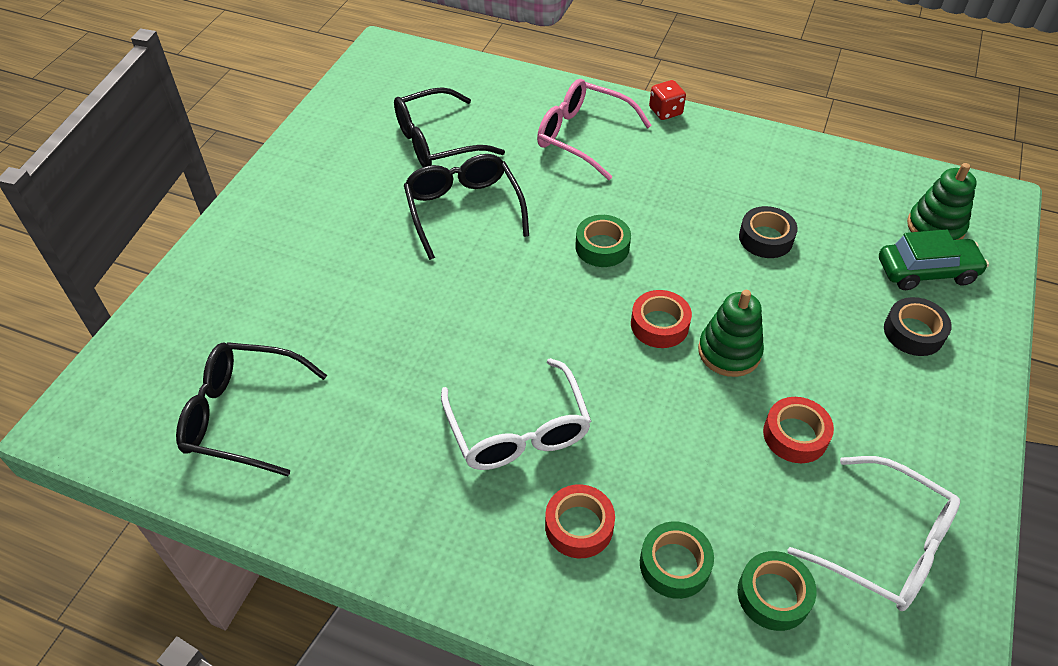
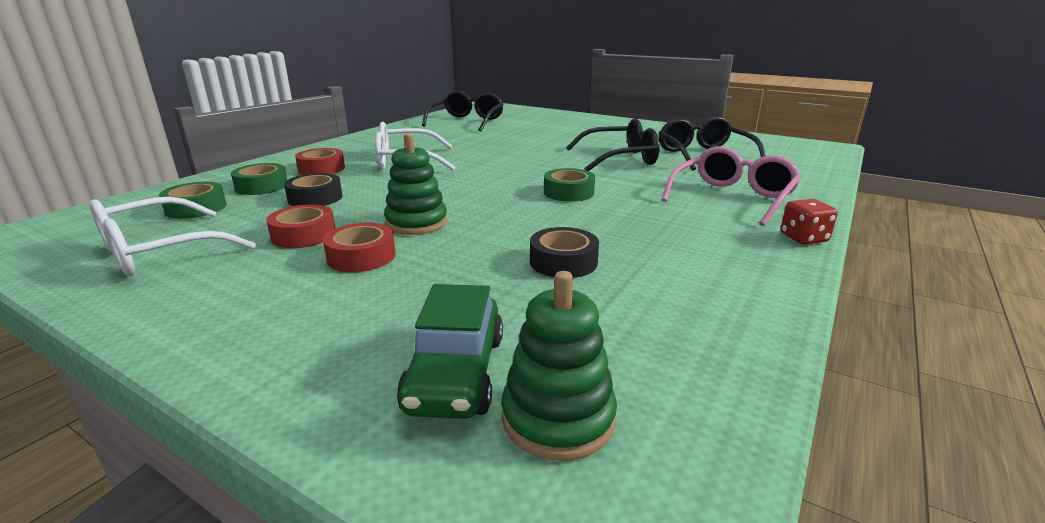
camera: 100 degrees right, 25 degrees down
(659, 325) = (466, 202): red tape -> red tape (361, 256)
(913, 332) = (356, 328): black tape -> black tape (315, 198)

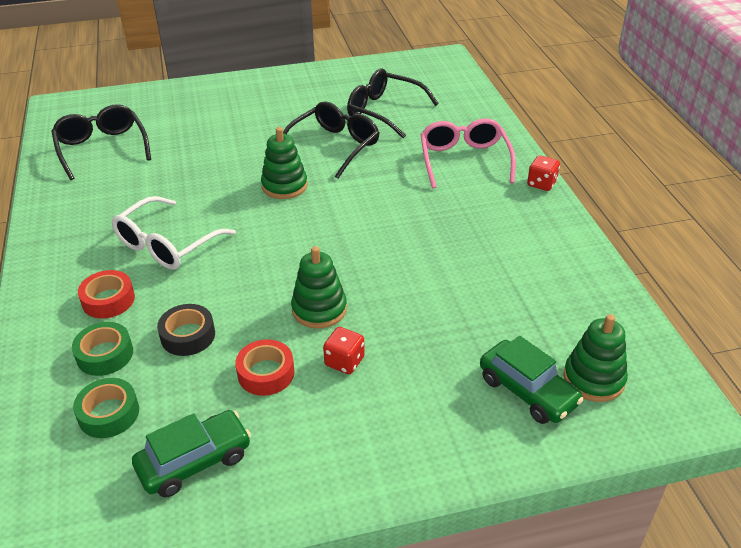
camera: 45 degrees left, 15 degrees up
(160, 251) = (195, 461): white glasses -> green car
(361, 256) = (344, 361): red tape -> red dice
(539, 163) = (284, 186): none -> green stacking toy
(563, 262) = (460, 284): black tape -> none
(568, 192) = (362, 212): green tape -> none

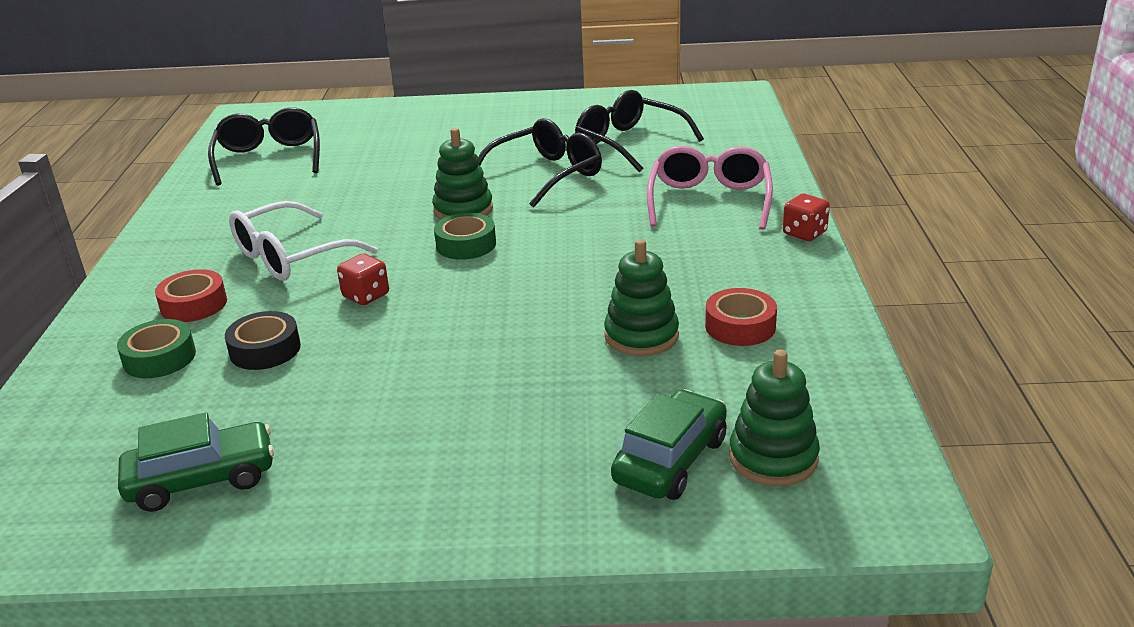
camera: 15 degrees right, 10 degrees down
(109, 413) = (131, 417): green tape -> green tape (466, 245)
(266, 373) = (337, 399): red tape -> red tape (740, 326)
(319, 309) = (439, 340): green stacking toy -> green stacking toy (641, 336)
(344, 361) = (441, 398): red dice -> red dice (366, 296)
(527, 391) = (670, 460): green car -> green car turned 120 degrees counterclockwise

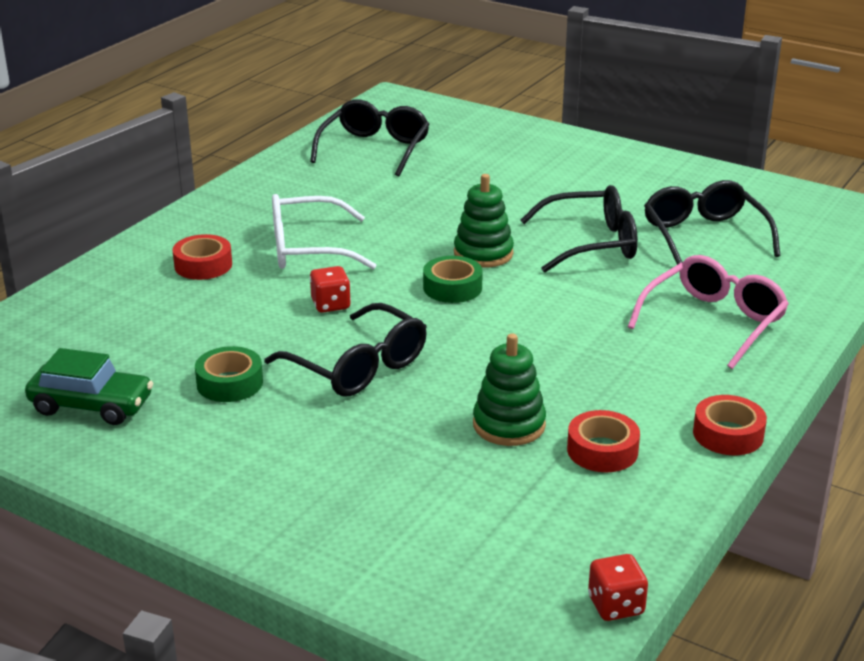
camera: 30 degrees right, 0 degrees up
(159, 358) = (144, 300): green tape -> green tape (229, 383)
(265, 350) = (218, 322): black tape -> none
(450, 338) = (357, 366): none -> black glasses
(670, 460) = (418, 535): green car -> none
(773, 458) = (500, 569): green stacking toy -> none
(804, 233) = (767, 387): red dice -> red dice (615, 605)
(818, 277) = (728, 434): none -> red tape

